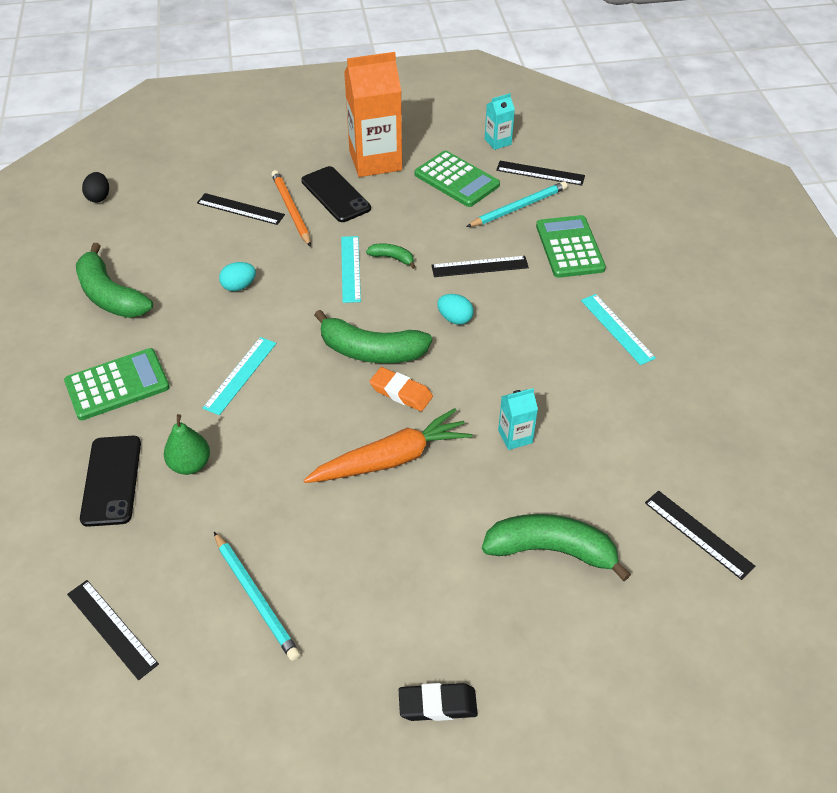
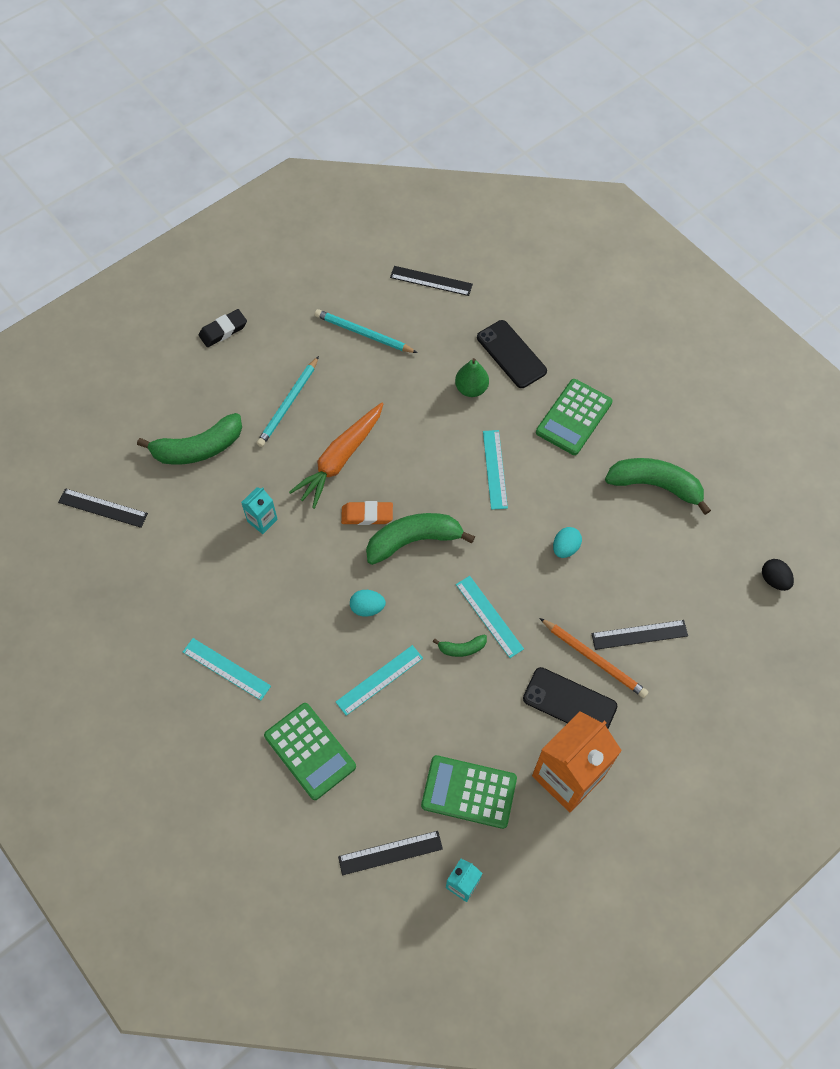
camera: 150 degrees right, 15 degrees up
(479, 266) = (379, 680): black ruler -> turquoise ruler
(518, 207) = (385, 783): turquoise pencil -> turquoise pencil (288, 404)

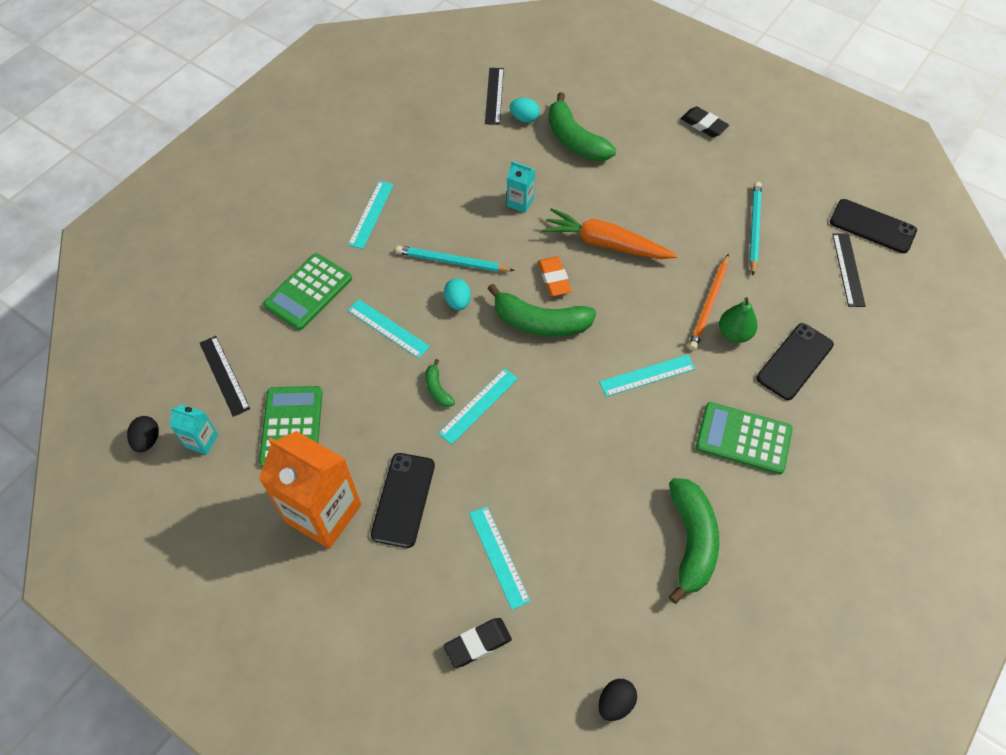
camera: 75 degrees right, 5 degrees down
(288, 404) = (648, 190): turquoise pencil -> turquoise pencil (452, 262)
(391, 245) = (872, 226): none -> black phone
(413, 540) = (540, 322): green banana -> green banana turned 135 degrees clockwise
(448, 941) = (147, 440): none -> black egg
(565, 548) = (579, 461): turquoise egg -> turquoise egg (524, 118)
(594, 659) = (458, 515): orange pencil -> orange pencil (709, 304)
(639, 634) = (499, 556): black ruler -> turquoise ruler
(711, 669) = (478, 644): none -> black eraser

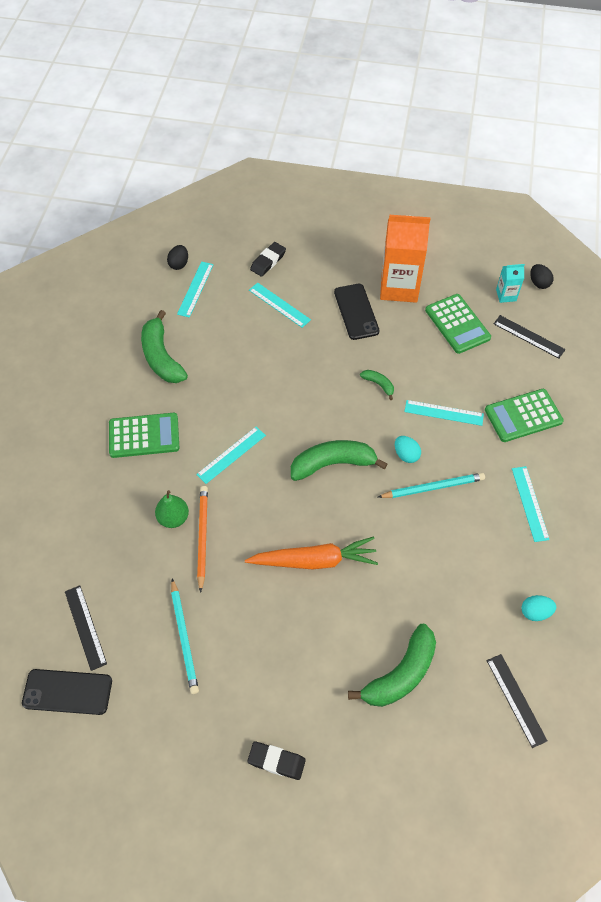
camera: 155 degrees right, 0 degrees up
(308, 292) = (523, 416): green calculator -> green calculator turned 120 degrees counterclockwise
(478, 405) = (343, 385): turquoise ruler -> turquoise ruler (195, 289)
(520, 202) = (412, 572): turquoise carton -> none
(524, 118) = (466, 681): turquoise egg -> turquoise egg (535, 612)
(554, 279) = (341, 507): orange eraser -> none
(575, 140) = (401, 674): green banana -> green banana turned 105 degrees clockwise
(794, 361) = (117, 513): black phone -> none

